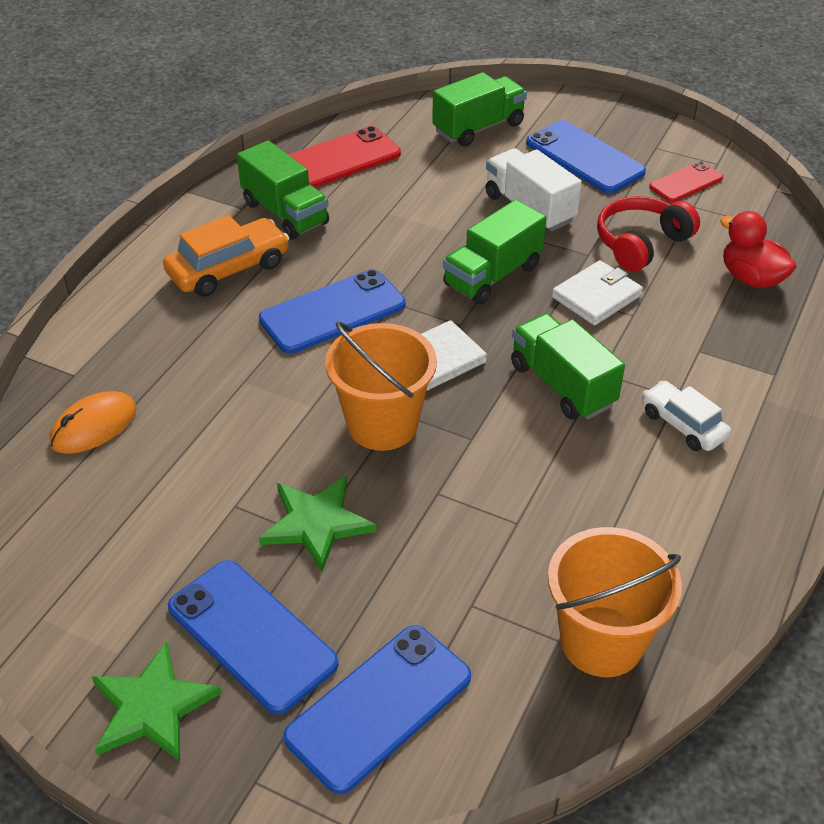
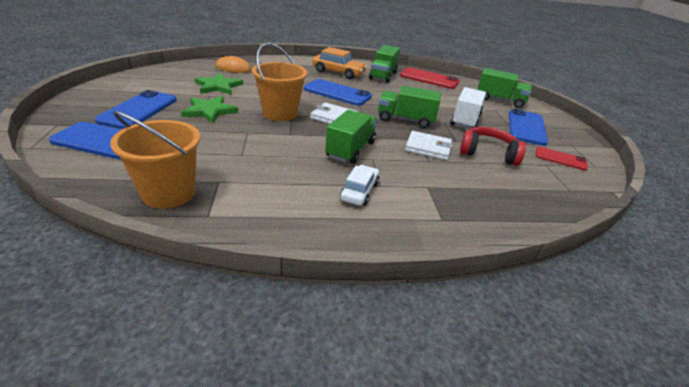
camera: 55 degrees right, 10 degrees down
(152, 707) = (94, 100): green star -> green star (218, 86)
(751, 278) = (516, 195): red duck -> none

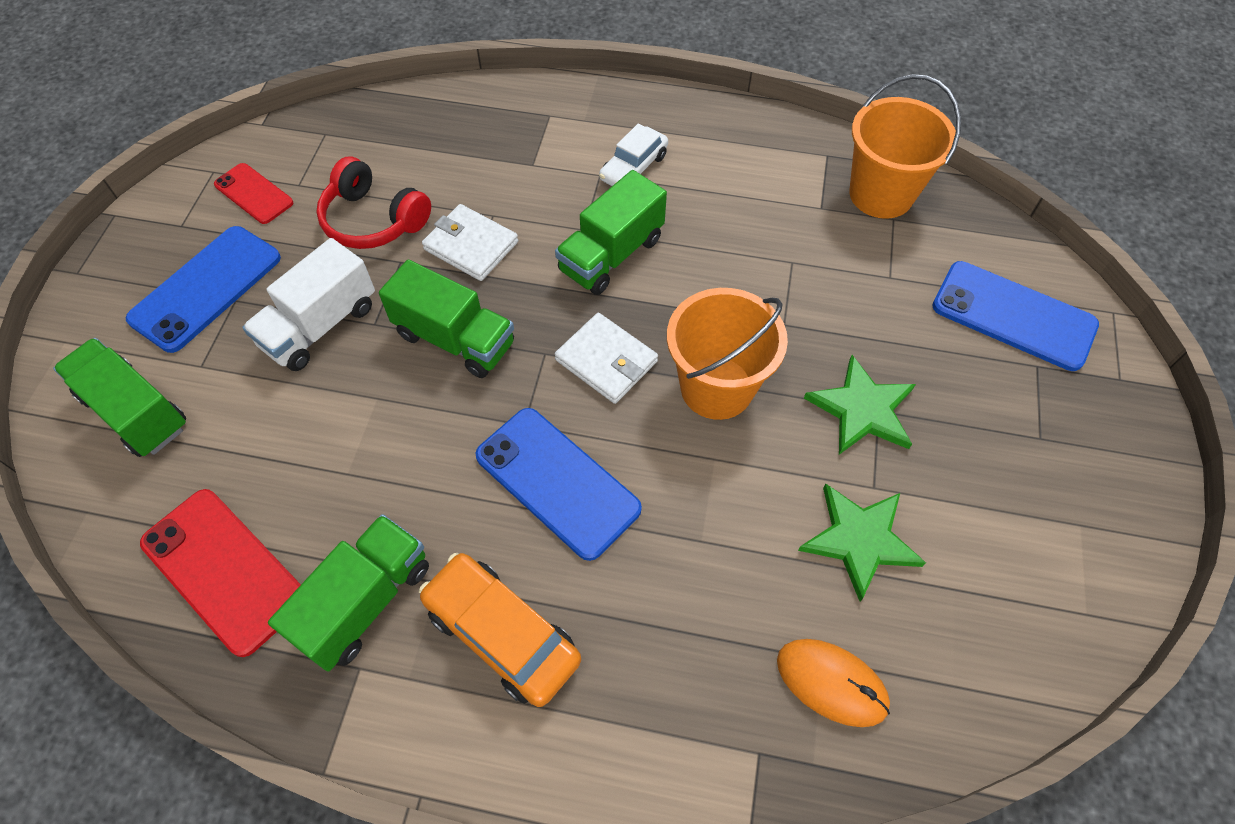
camera: 160 degrees left, 25 degrees up
(138, 110) = (1003, 423): blue phone -> none

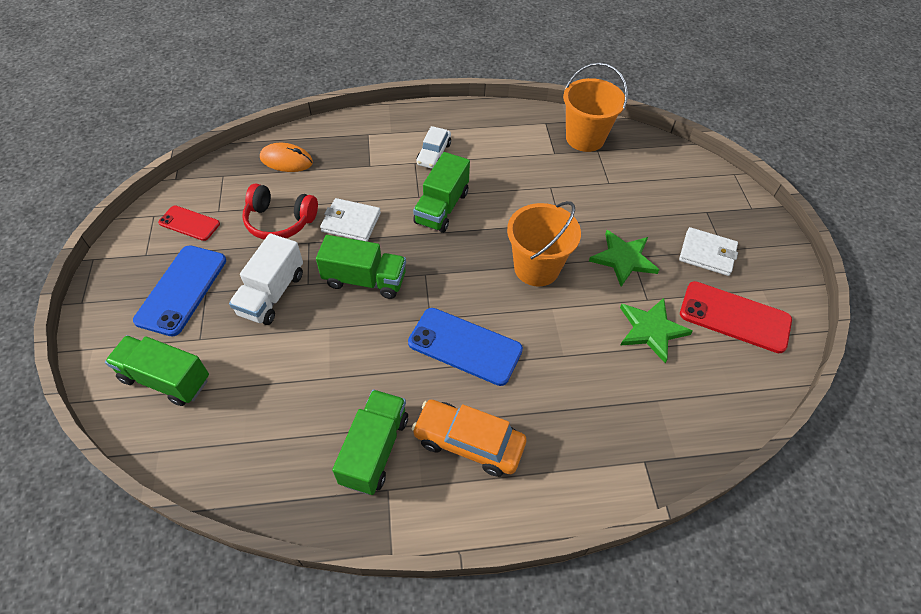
camera: 20 degrees left, 5 degrees down
(224, 570) = (272, 459): red phone -> red phone (734, 317)
(606, 361) = (465, 269): white wallet -> white wallet (707, 254)
(831, 683) = (668, 411): orange mouse -> orange mouse (286, 160)
(1013, 316) = (683, 188): blue phone -> none

